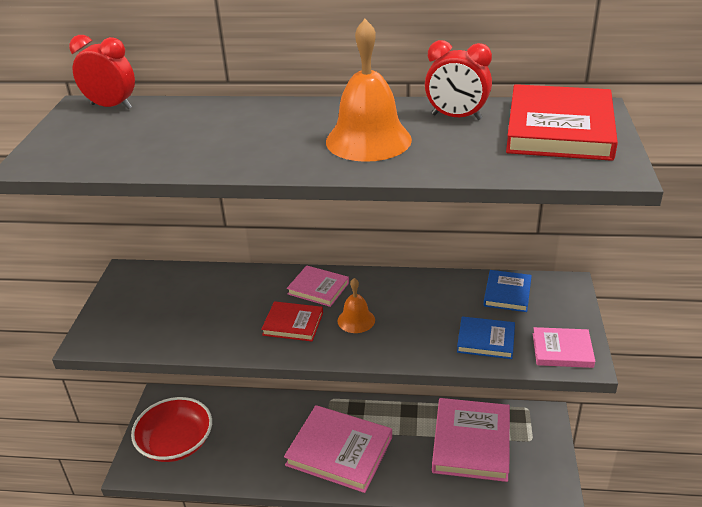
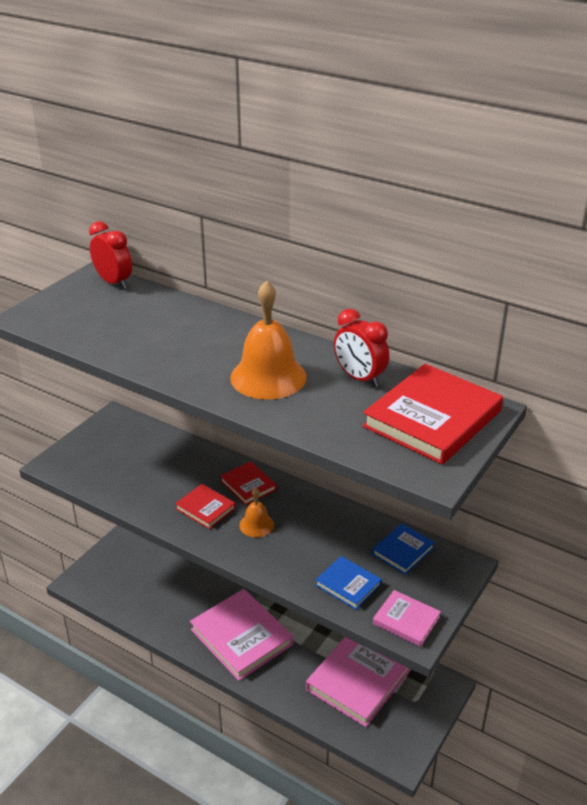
camera: 25 degrees right, 0 degrees up
(176, 442) = (120, 574): red bowl -> none
(318, 288) = (248, 485): pink book -> red book

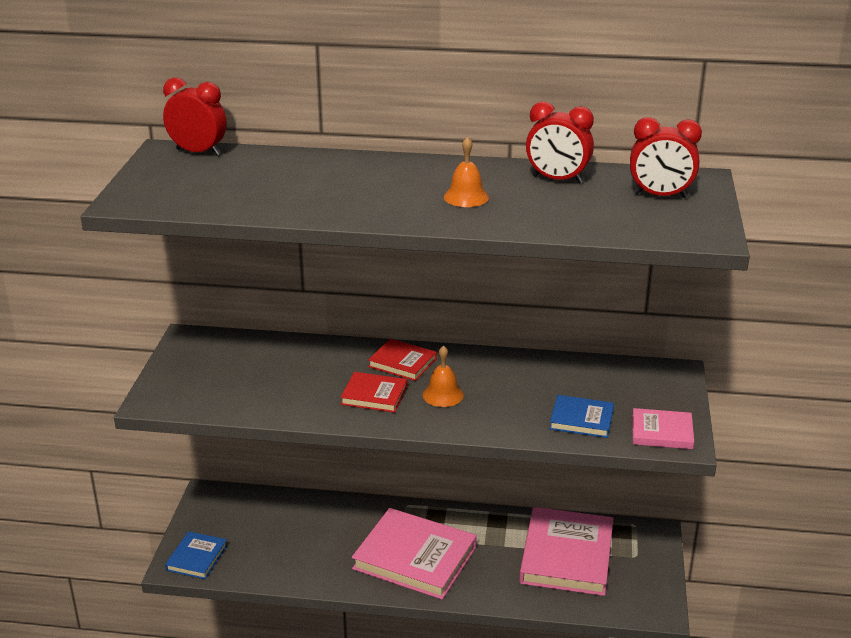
camera: 25 degrees left, 5 degrees down
(268, 377) = (466, 197): orange bell -> orange bell, size x0.52
(403, 551) = (609, 377): blue book -> blue book (196, 558)
(432, 419) = (660, 195): red book -> red clock

